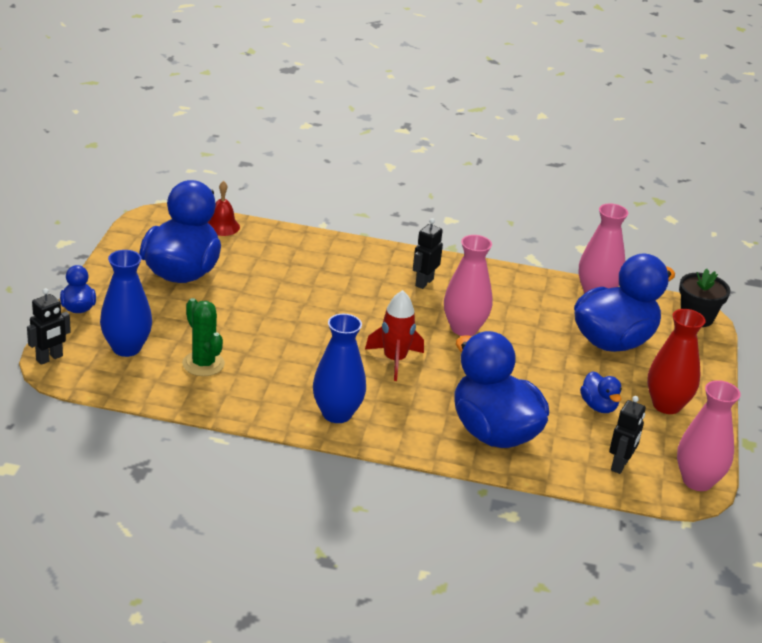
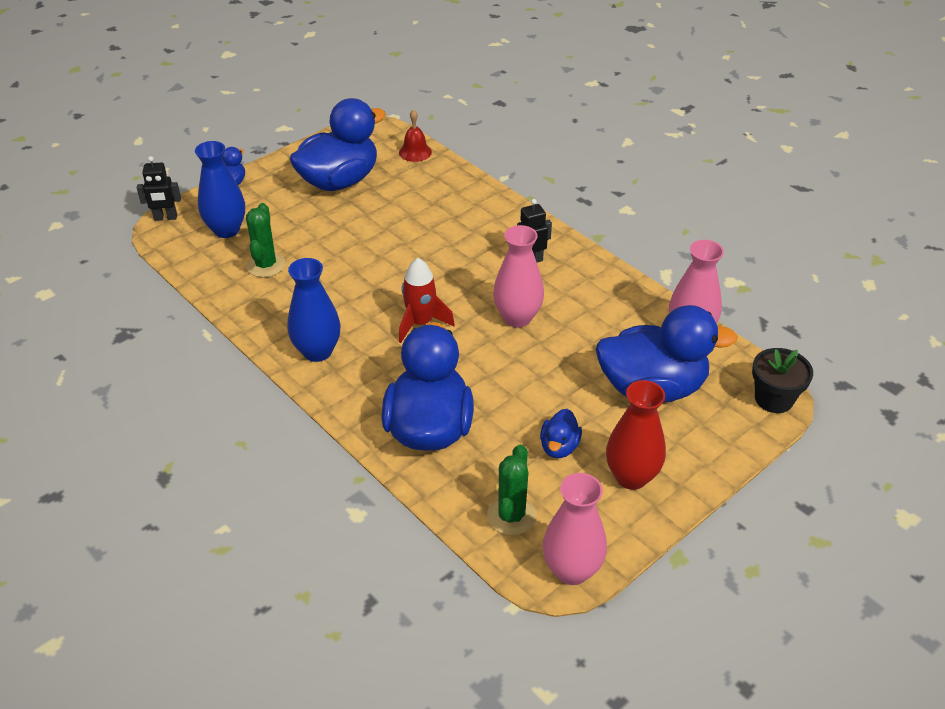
camera: 40 degrees right, 10 degrees up
(620, 465) = (511, 515): black robot -> green cactus

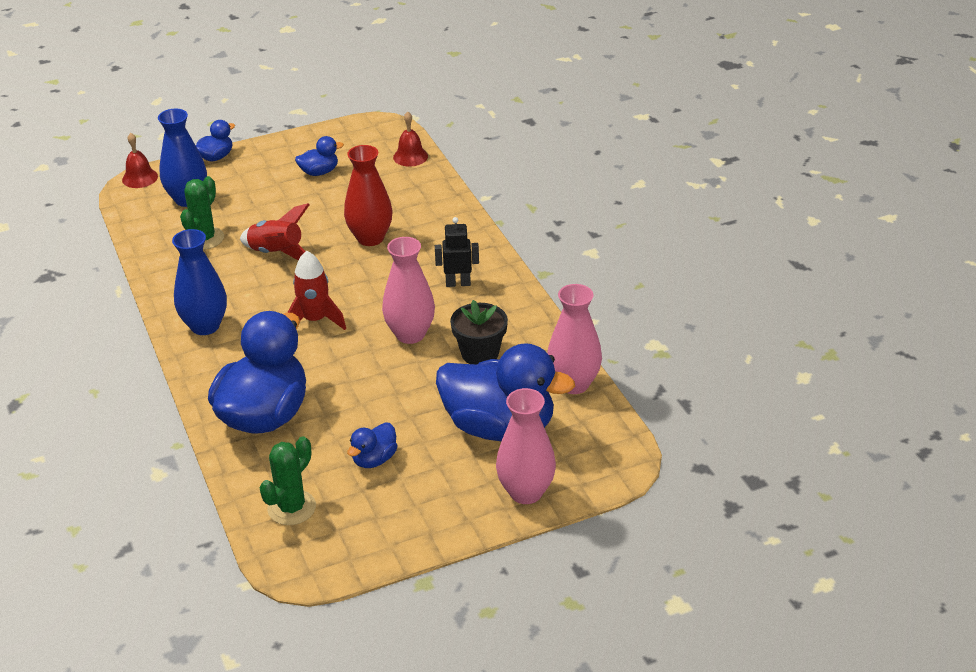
camera: 20 degrees right, 5 degrees down
(165, 218) = (140, 178): black robot -> red bell
(339, 181) = (319, 172): blue duck -> blue duck, size x0.45
(345, 265) = (277, 253): none -> red rocket
(571, 570) = (316, 567): pink vase -> pink vase (526, 492)
(631, 477) = (425, 501): red vase -> red vase (370, 238)
(774, 399) = (616, 464): black flower pot -> black flower pot (480, 353)

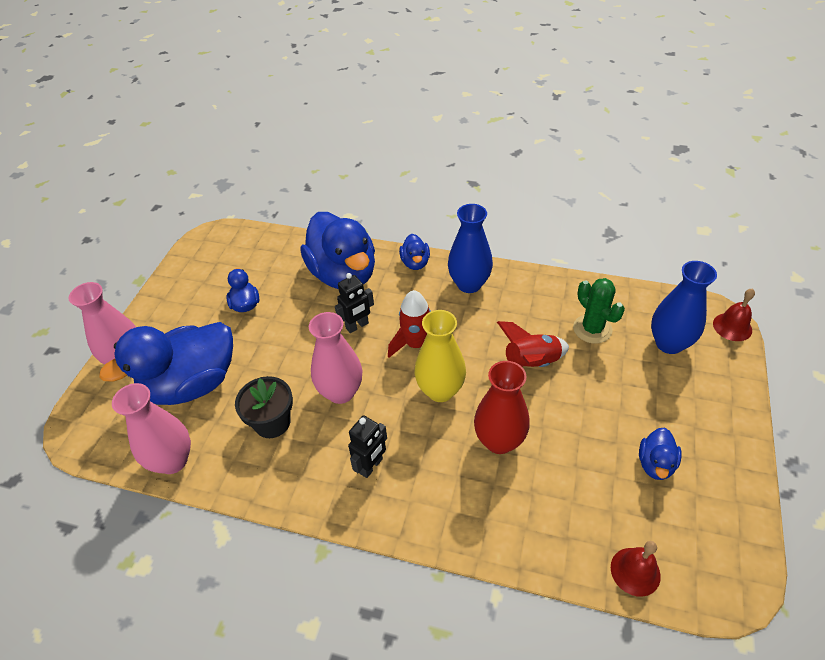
camera: 130 degrees right, 10 degrees up
(216, 157) = (742, 395): blue duck -> blue duck (415, 263)
(291, 508) = (254, 252): green cactus -> none
(327, 366) = (357, 326): none -> black robot
(352, 284) = (440, 390): none -> yellow vase

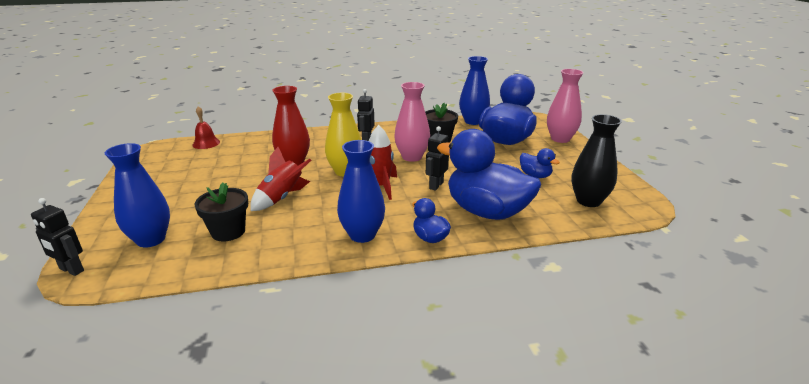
camera: 150 degrees right, 20 degrees down
(173, 461) = (473, 121): pink vase -> blue vase
(245, 256) = (588, 201): none -> black vase
(592, 329) = (228, 232): green cactus -> black flower pot
(655, 464) = (185, 175): blue duck -> none
(732, 327) = (71, 270): red bell -> black robot

